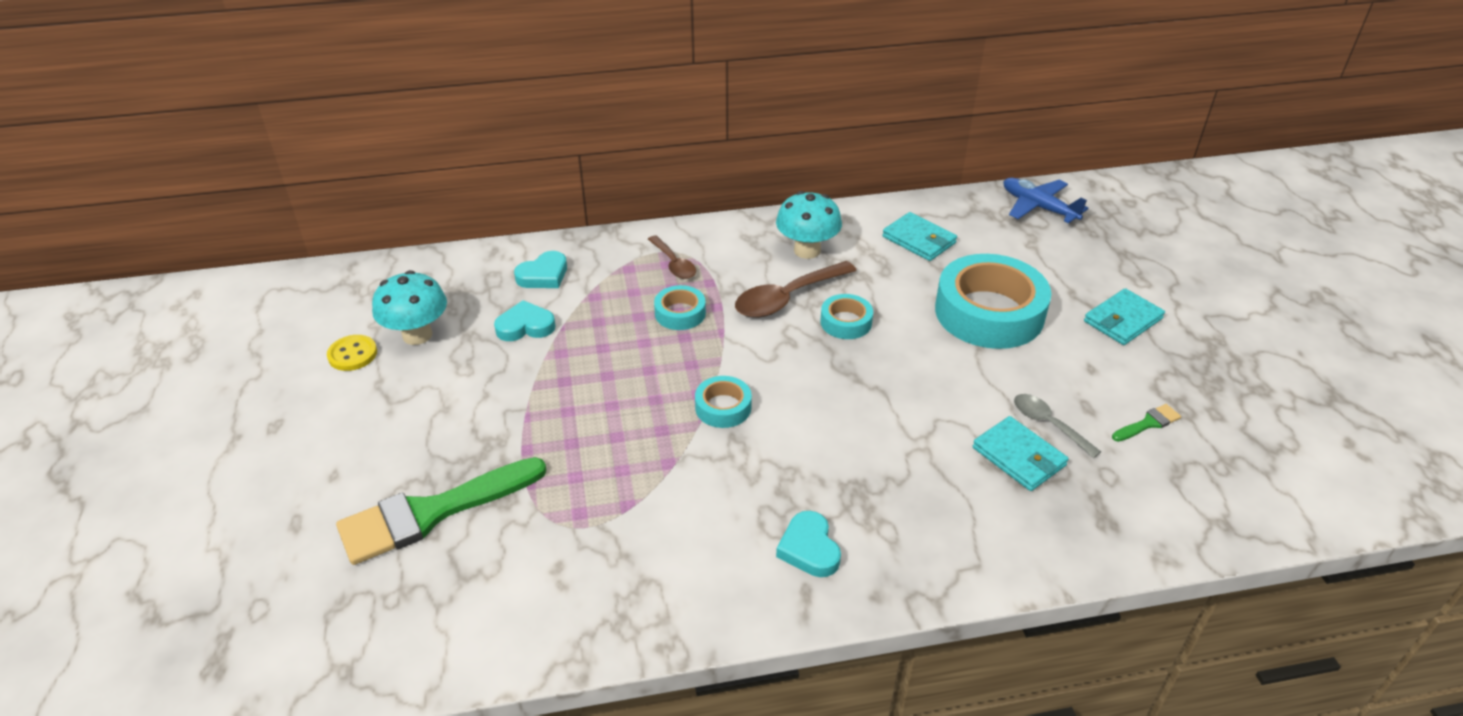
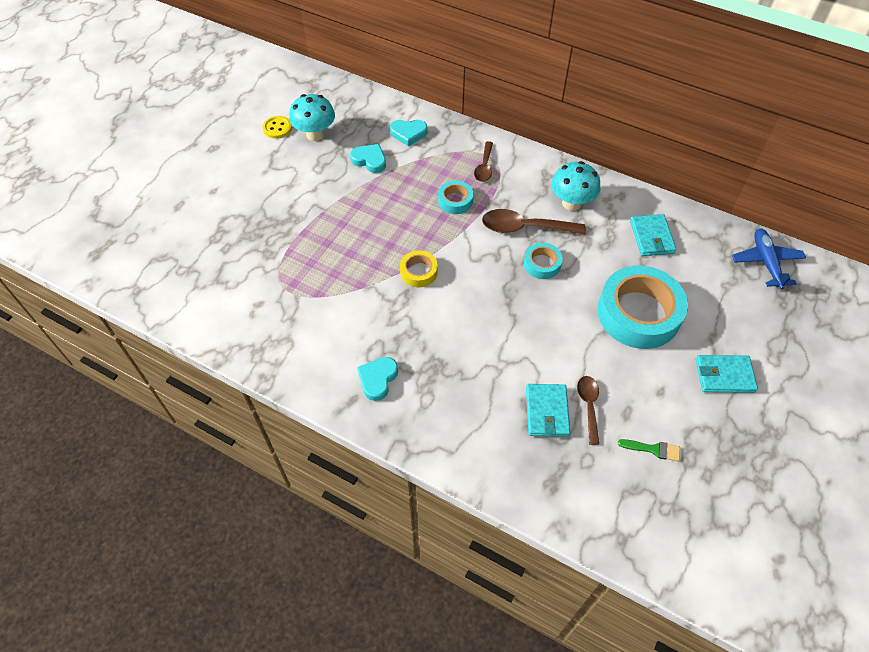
camera: 40 degrees right, 15 degrees up
(431, 513) = (234, 238): green brush -> none
(723, 407) = (418, 272): turquoise tape -> yellow tape
(1048, 424) = (588, 406): grey spoon -> brown spoon

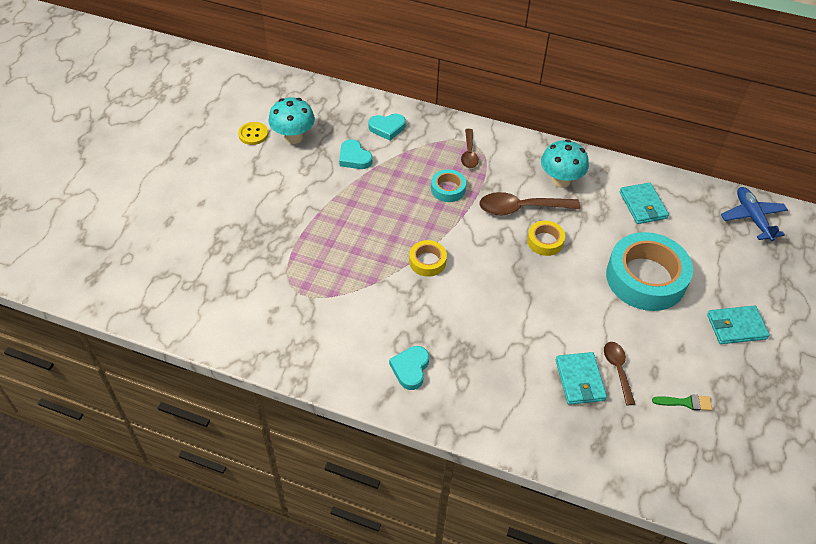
camera: 10 degrees left, 5 degrees down
(369, 160) = (354, 158): turquoise heart -> turquoise heart turned 150 degrees counterclockwise
(542, 264) = (545, 241): turquoise tape -> yellow tape

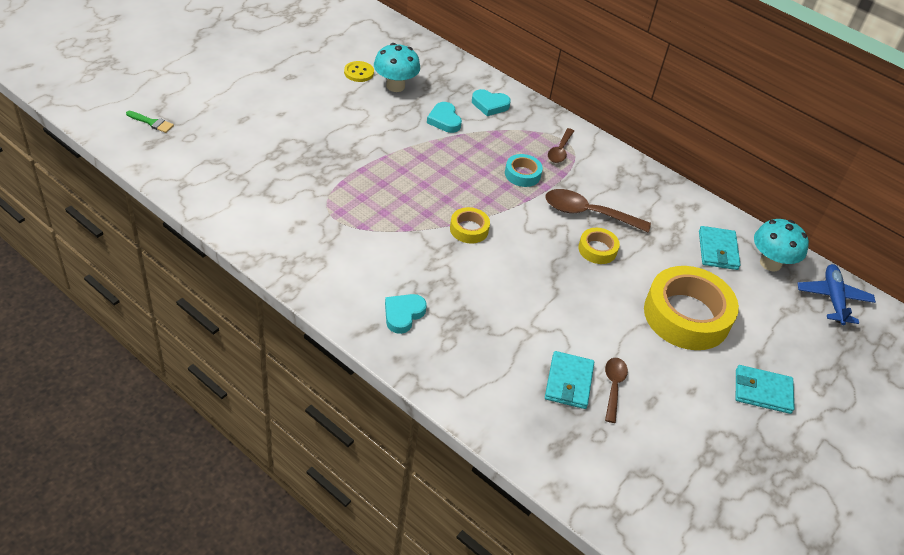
camera: 15 degrees right, 5 degrees down
(560, 180) = (642, 202): turquoise mushroom -> turquoise mushroom (770, 263)
(645, 278) = (686, 315): turquoise tape -> yellow tape
(686, 402) = (671, 441): green brush -> green brush (152, 123)

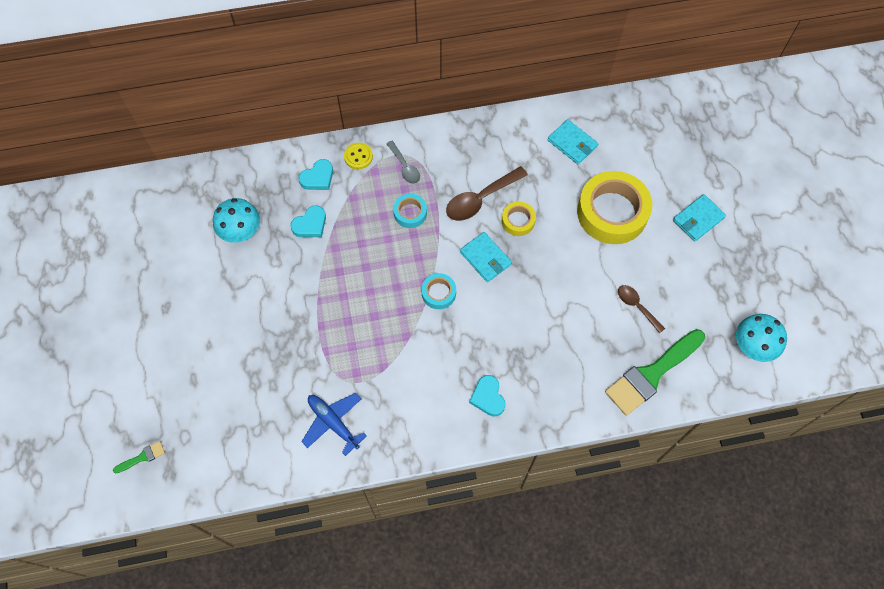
camera: 45 degrees left, 20 degrees up
(359, 73) = (203, 249): yellow button -> yellow button (358, 156)
(444, 120) = (310, 224): turquoise heart -> turquoise heart turned 60 degrees counterclockwise
(469, 229) = (438, 293): yellow tape -> turquoise tape
(555, 438) = (651, 374): none -> green brush
(560, 151) = (405, 167): brown spoon -> grey spoon
(568, 382) = (615, 331): turquoise wallet -> turquoise wallet (485, 258)
(770, 263) = (605, 120): turquoise mushroom -> turquoise mushroom (752, 346)
(833, 299) = (659, 110): blue plane -> blue plane (333, 423)

